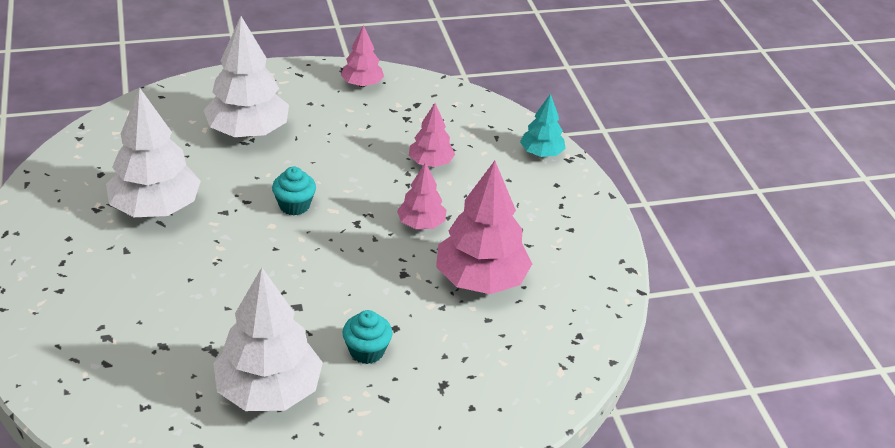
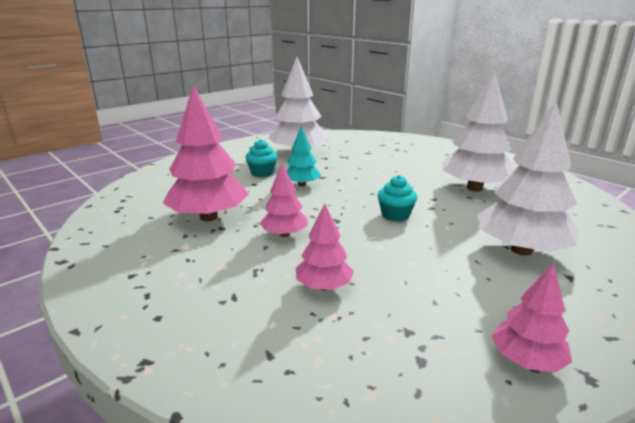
camera: 155 degrees right, 15 degrees down
(541, 153) = (191, 354): turquoise tree -> turquoise tree (302, 185)

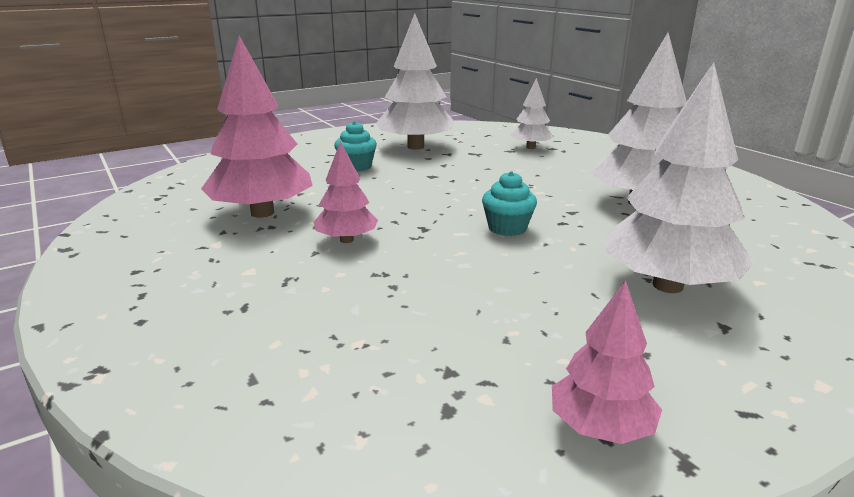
camera: 10 degrees right, 0 degrees up
(302, 185) = (400, 183): turquoise tree -> none
(324, 286) = (364, 305): pink tree -> none
(381, 149) = (530, 147): none -> white tree

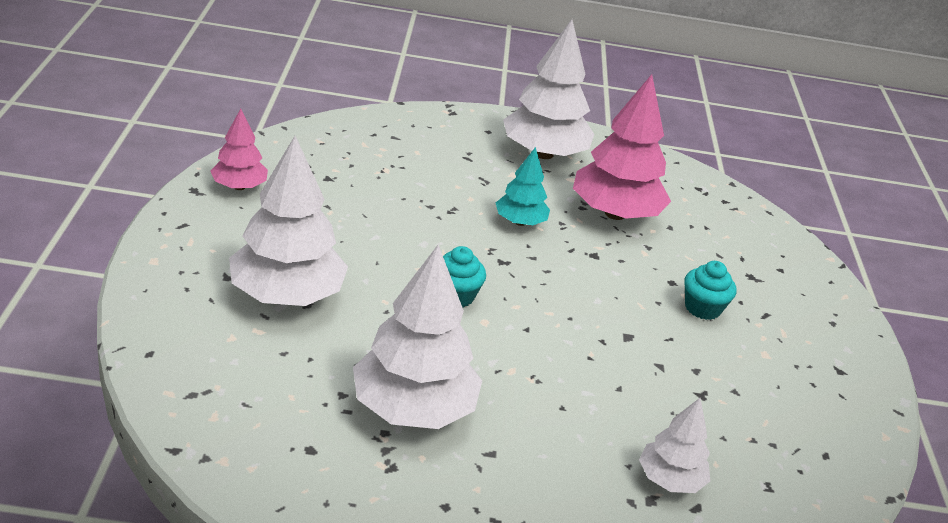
camera: 120 degrees right, 10 degrees up
(346, 240) = (520, 222): pink tree -> turquoise tree
(415, 147) = (751, 386): white tree -> white tree (543, 154)

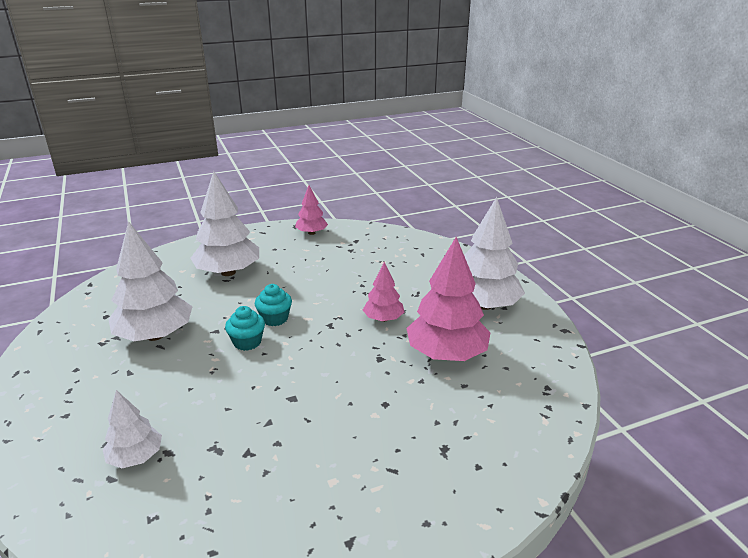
camera: 70 degrees right, 5 degrees down
(520, 222) = (383, 319): turquoise tree -> pink tree
(702, 308) = (365, 428): turquoise cupcake -> turquoise cupcake (247, 342)

